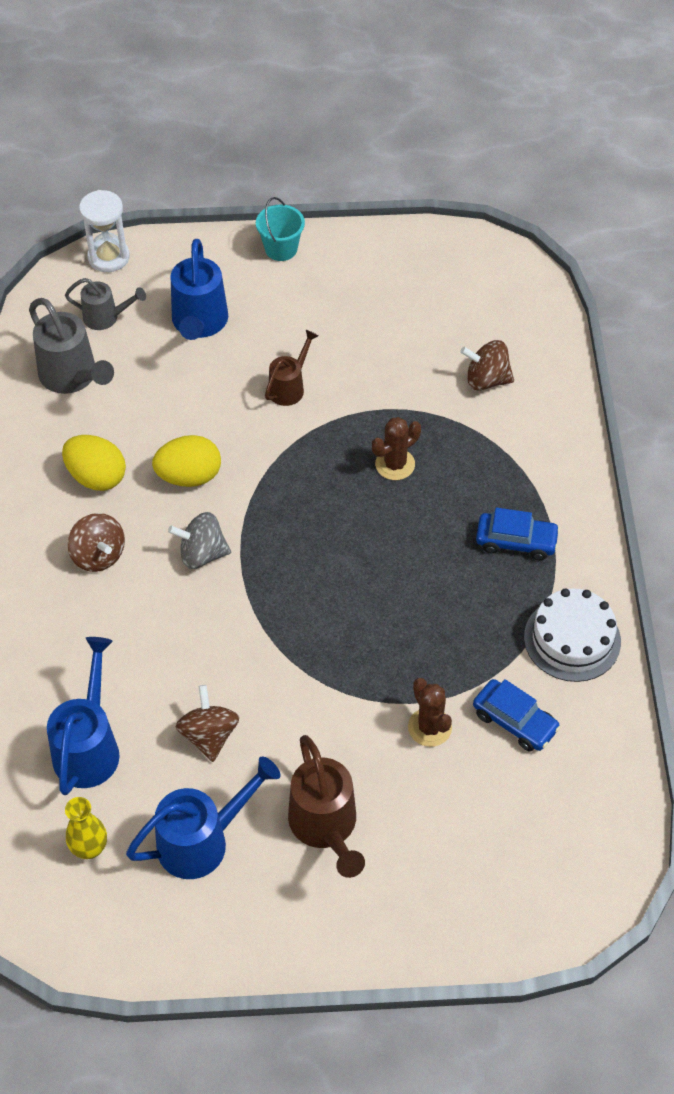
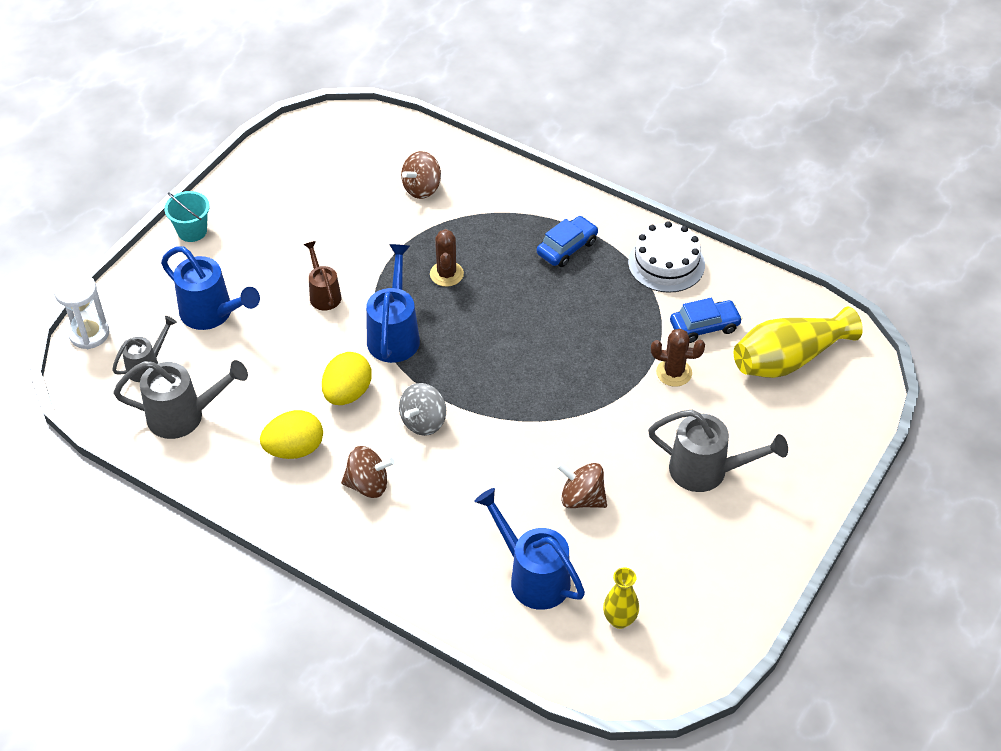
camera: 55 degrees left, 5 degrees down
(202, 841) = (665, 547): blue watering can -> blue watering can (394, 334)
(325, 827) = (707, 471): brown watering can -> grey watering can
(536, 824) = (788, 359): none -> yellow vase

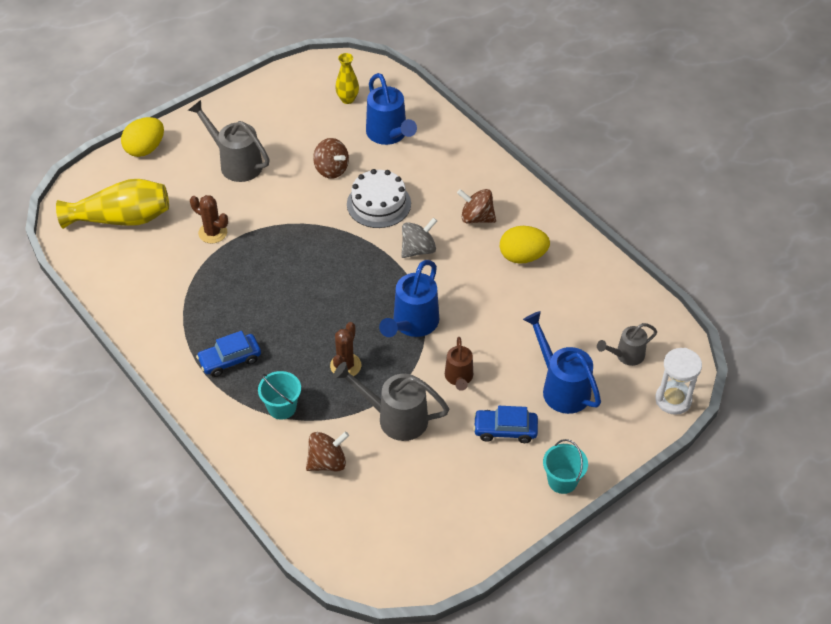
camera: 160 degrees left, 0 degrees up
(184, 416) = (602, 305): grey watering can -> grey watering can (395, 418)
(347, 393) = (468, 287): yellow egg -> yellow egg (145, 149)
(490, 220) = (282, 407): none -> turquoise bucket
(666, 263) = (157, 321): white cake -> white cake (378, 204)
(704, 326) = (165, 260): blue car -> blue car (505, 430)

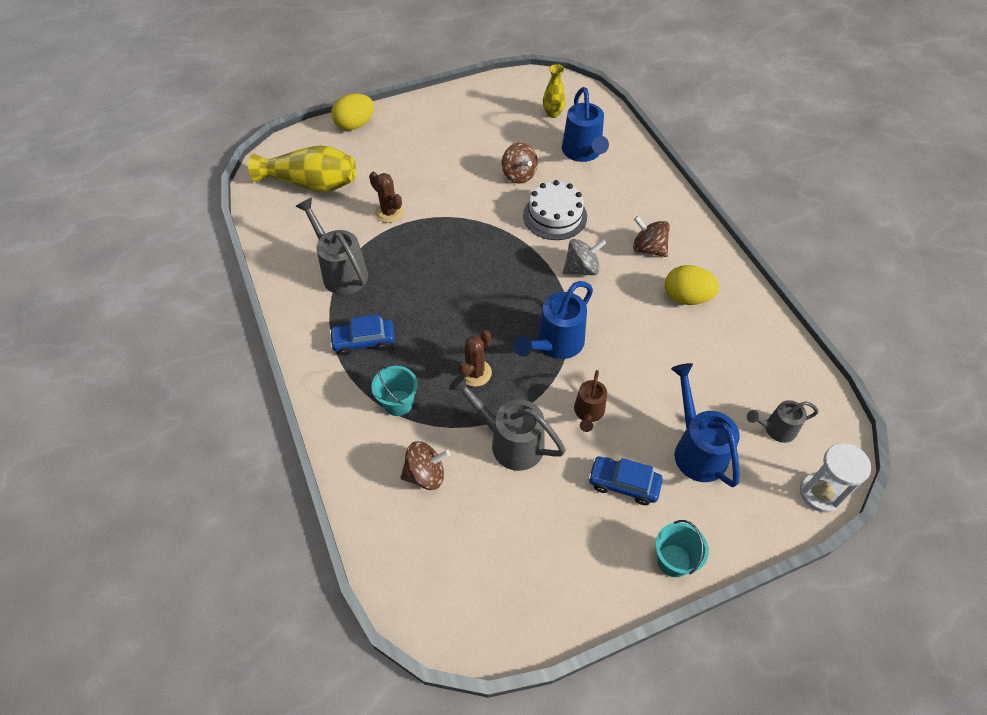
camera: 15 degrees right, 5 degrees up
(236, 163) = (432, 152): grey watering can -> grey watering can (341, 271)

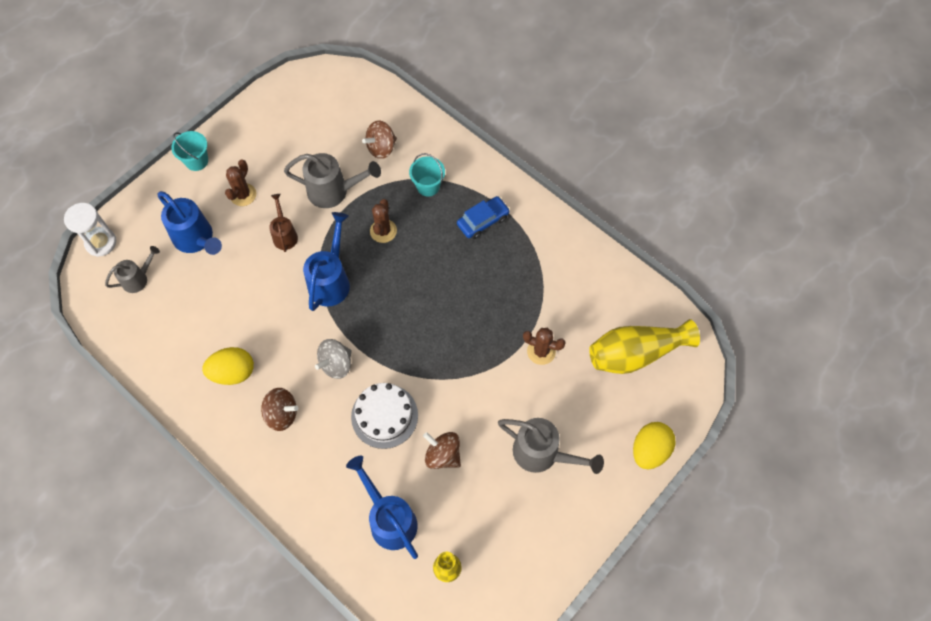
camera: 155 degrees right, 10 degrees up
(341, 271) = (542, 273): grey watering can -> grey watering can (542, 454)
(623, 484) = (243, 195): blue car -> brown cactus

